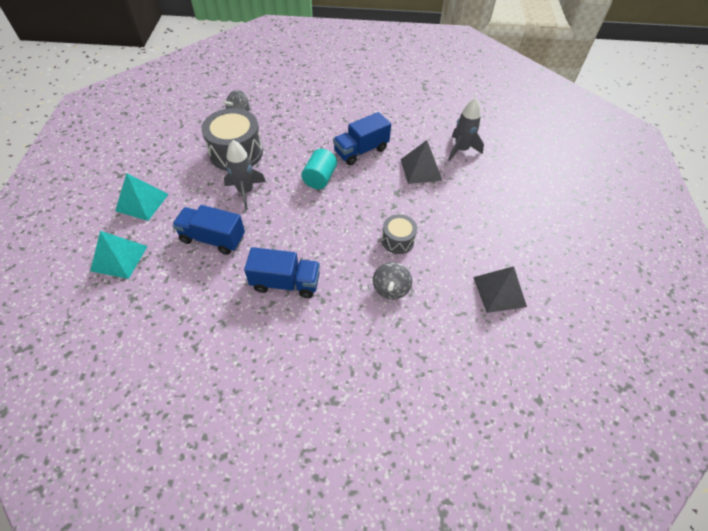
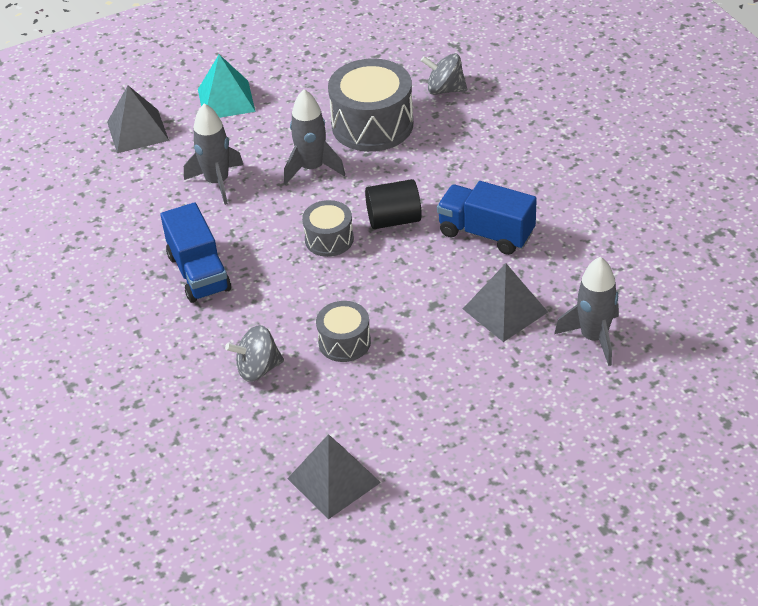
camera: 65 degrees right, 10 degrees down
(119, 258) = (137, 131): turquoise pyramid -> grey pyramid
(213, 238) = (217, 182): blue truck -> grey rocket
(311, 210) = (329, 239): none -> grey drum
(320, 178) = (394, 219): turquoise cylinder -> black cylinder

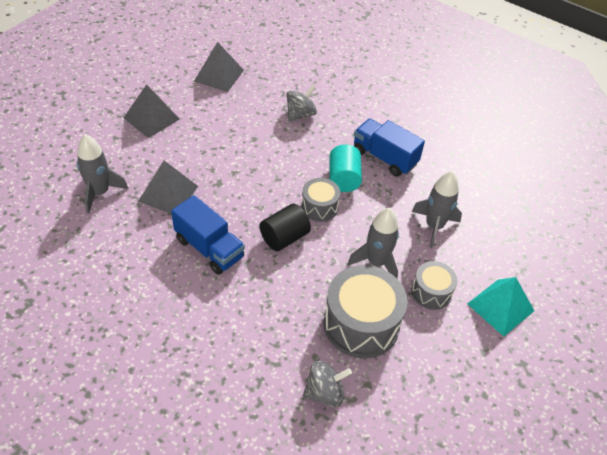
camera: 145 degrees right, 5 degrees up
(137, 131) = (534, 251): grey pyramid -> grey pyramid (151, 118)
(273, 262) = (343, 179): none -> turquoise cylinder
(344, 342) = (260, 143): grey drum -> grey drum (431, 292)
(486, 233) = (209, 248): blue truck -> blue truck turned 45 degrees clockwise

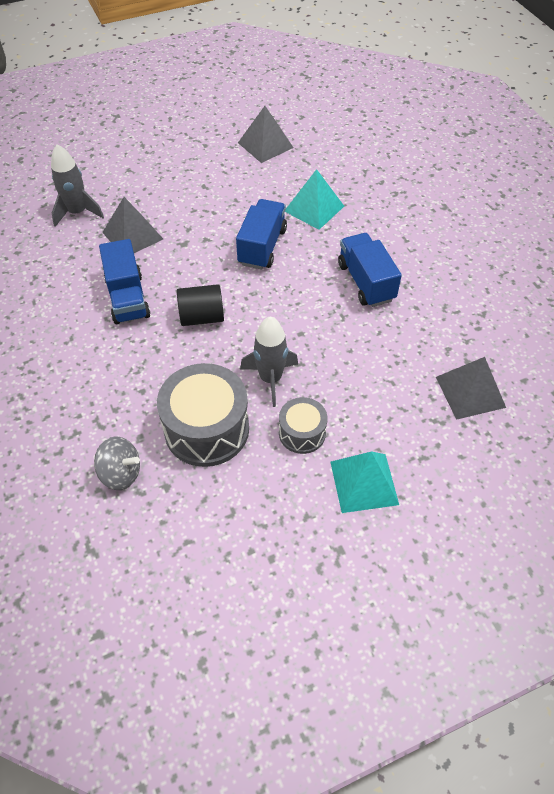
camera: 35 degrees right, 5 degrees up
(151, 118) = (172, 163): grey pyramid -> grey pyramid (470, 392)
(285, 160) = (262, 246): none -> blue truck
(300, 114) = (314, 208): grey spinning top -> turquoise pyramid
(319, 207) = (259, 303): grey drum -> none
(343, 179) = (305, 286): turquoise cylinder -> none
(434, 226) = (361, 371): grey rocket -> none

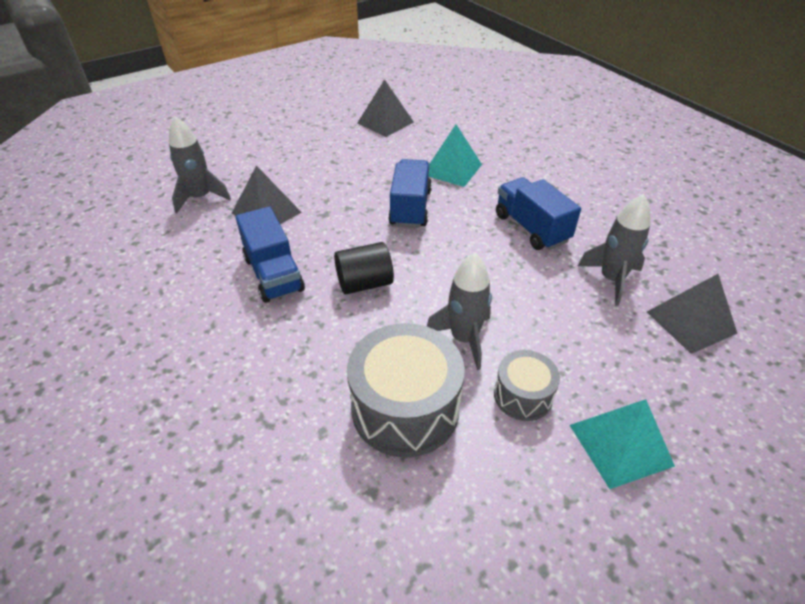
camera: 10 degrees left, 10 degrees down
(121, 473) = (307, 483): grey spinning top -> none
(418, 343) = (611, 279): none -> grey rocket

